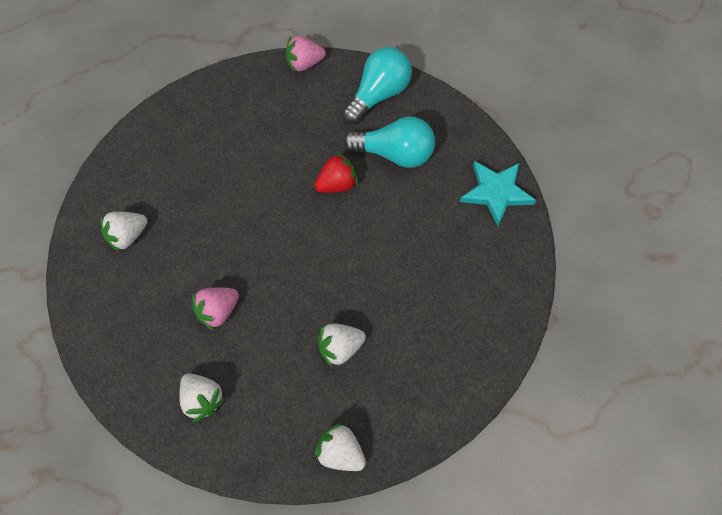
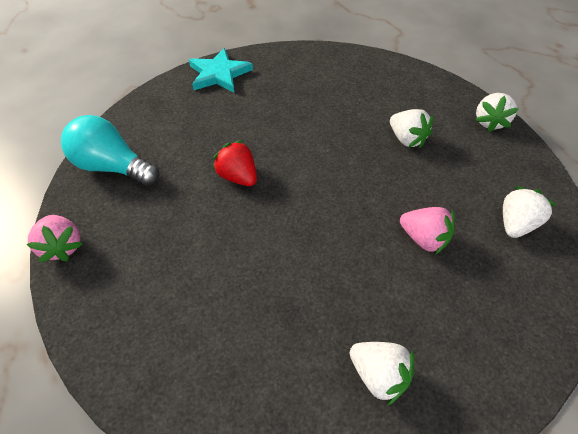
camera: 105 degrees left, 10 degrees down
(395, 154) = (190, 141): turquoise light bulb -> none

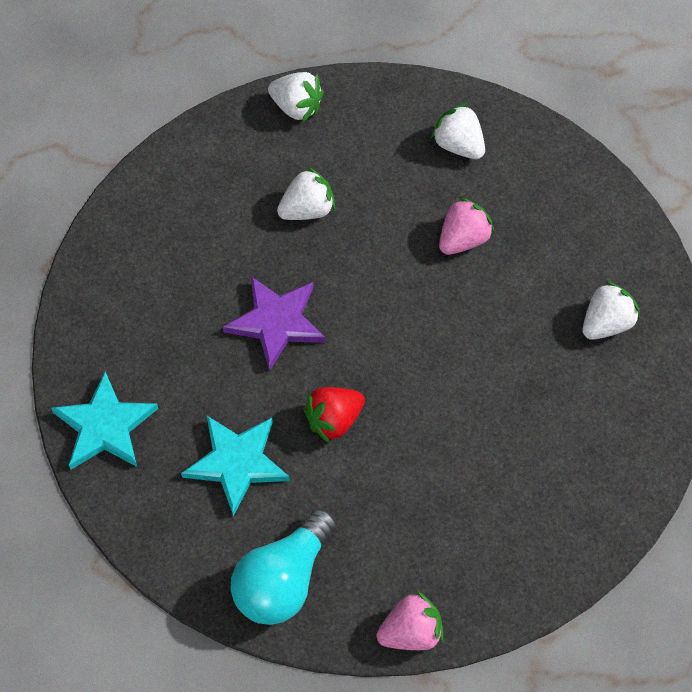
camera: 80 degrees left, 10 degrees up
(199, 132) = (237, 463): none -> turquoise star
(309, 136) = (276, 322): none -> purple star

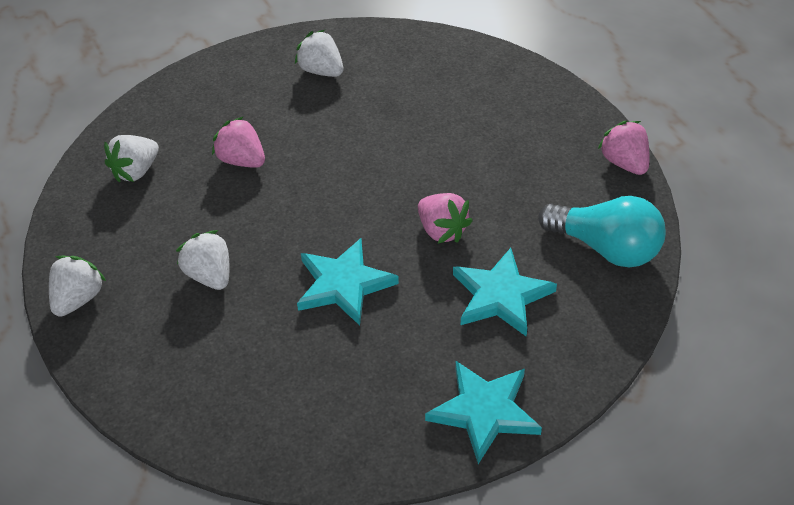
camera: 95 degrees left, 15 degrees down
(276, 322) = (344, 284): purple star -> turquoise star
(334, 420) = (442, 230): red strawberry -> pink strawberry

